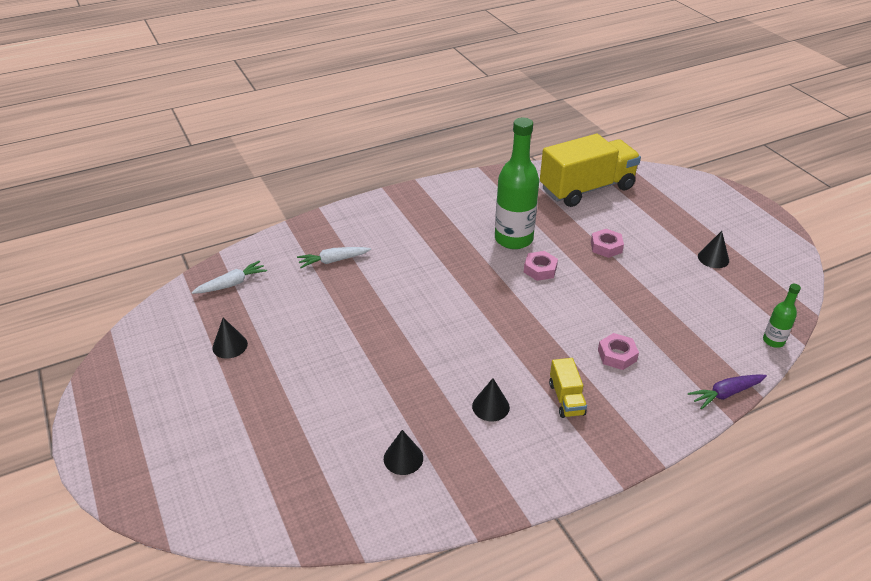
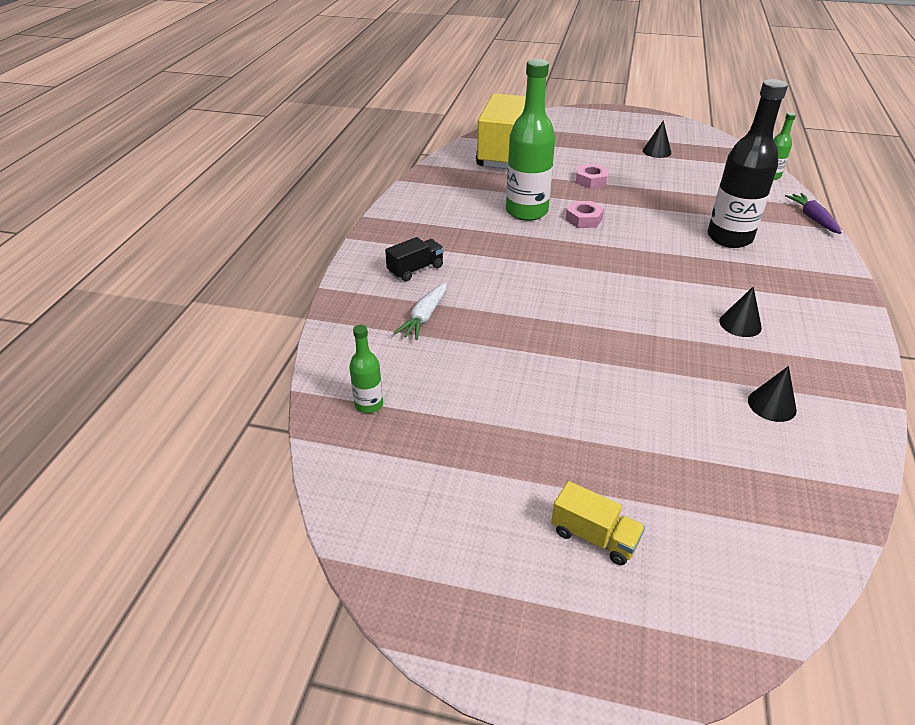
camera: 50 degrees left, 0 degrees up
(230, 346) = (481, 453): black cone -> none
(232, 284) = (369, 404): white carrot -> green bottle
(379, 231) = (415, 269): none -> black truck
(566, 399) = (762, 283): yellow truck -> yellow truck (594, 536)
(617, 355) = (729, 238): pink nut -> black bottle
(725, 394) = (812, 218): purple carrot -> purple carrot turned 150 degrees clockwise

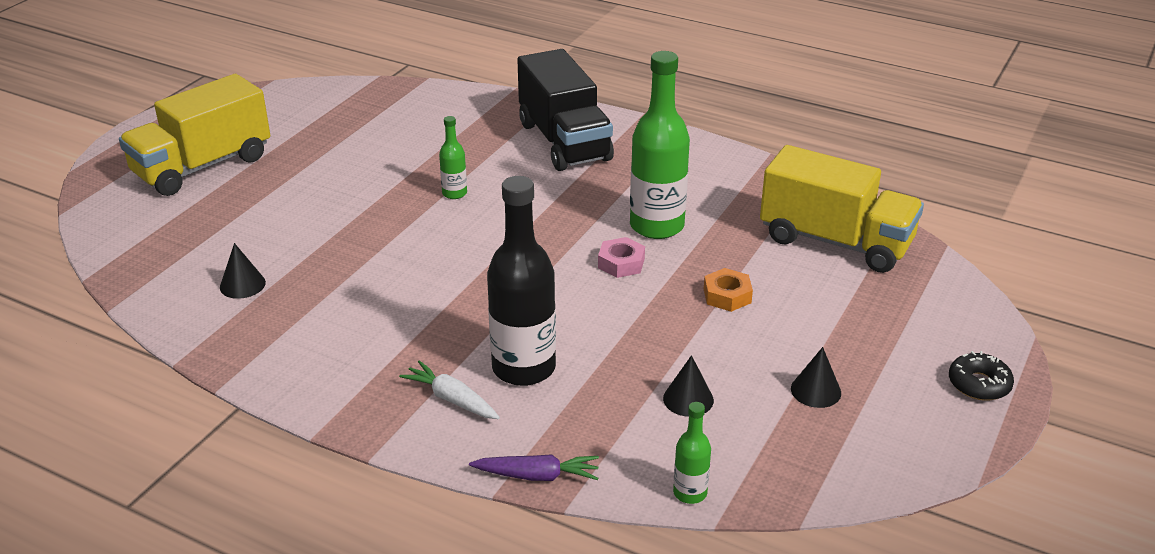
camera: 105 degrees right, 5 degrees down
(369, 404) = (390, 103): green bottle -> green bottle (454, 193)
(415, 269) = (564, 141): black truck -> black truck, size x2.26
(424, 317) = (483, 137): white carrot -> white carrot (451, 399)
(591, 180) = (727, 295): pink nut -> orange nut
(594, 536) = (202, 166): yellow truck -> yellow truck, size x2.26
(612, 116) = (979, 384): none -> black donut
(740, 324) = (357, 310): black cone -> black cone (688, 399)

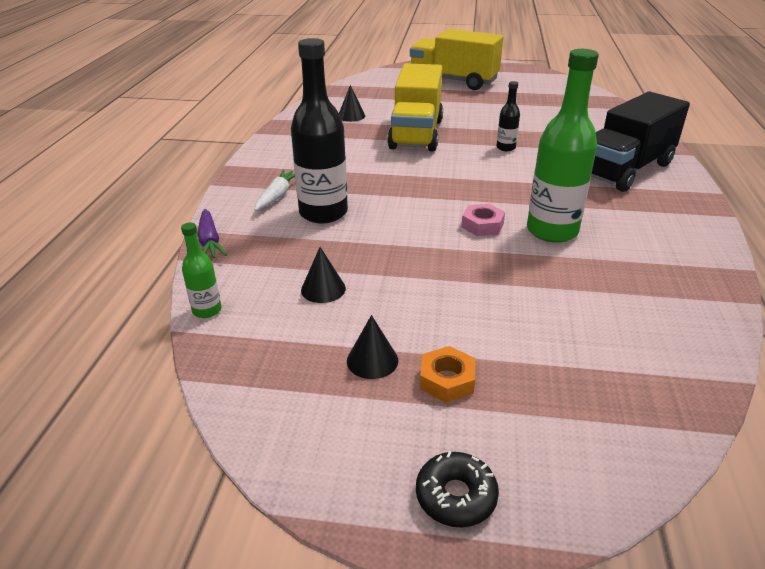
camera: 70 degrees right, 0 degrees up
(454, 193) = (506, 148): green bottle -> black bottle
(727, 295) = (482, 284): orange nut -> orange nut (447, 380)
(835, 241) = (638, 337): yellow truck -> yellow truck (416, 134)

